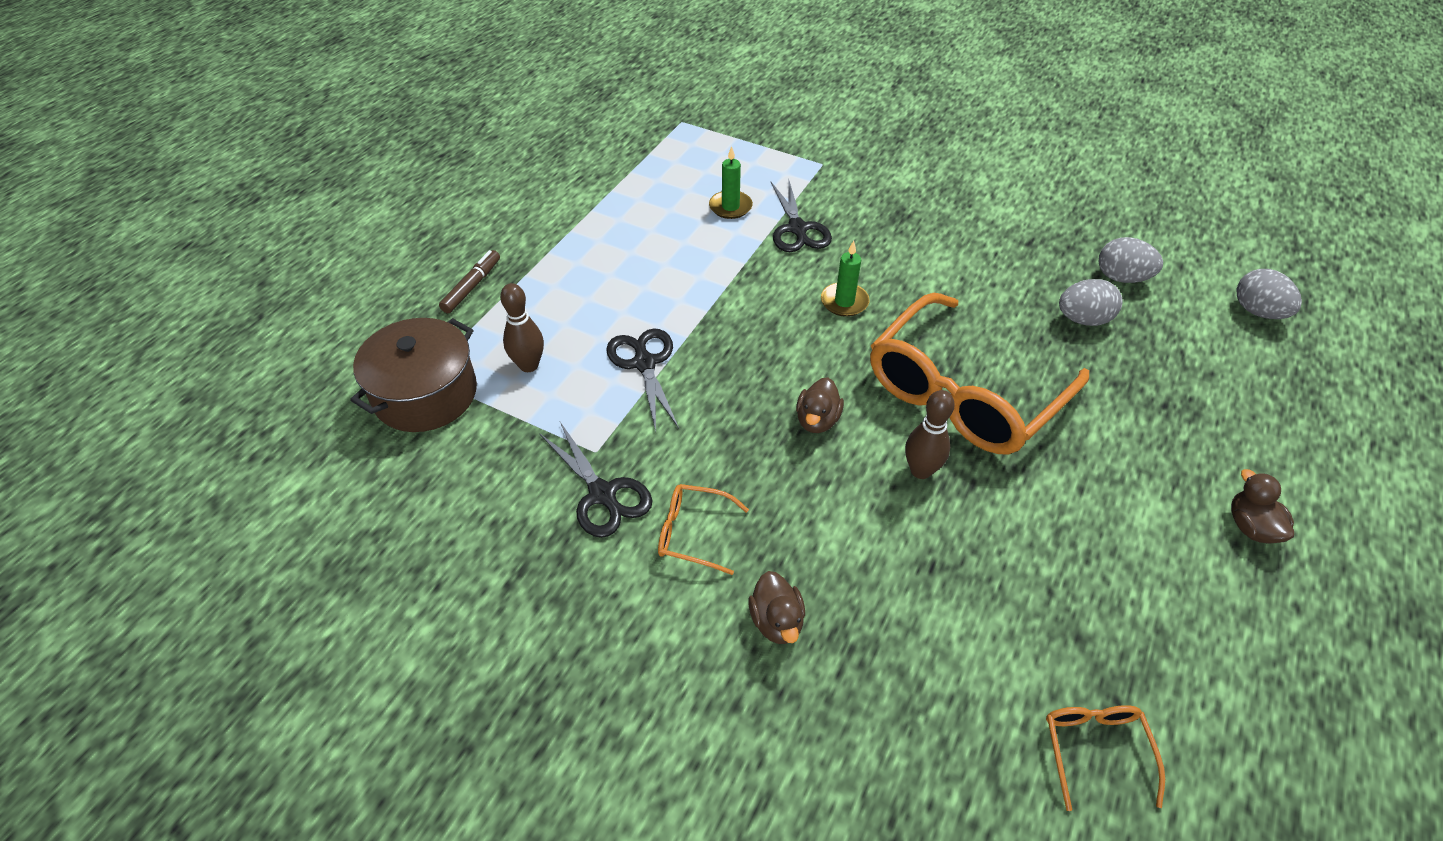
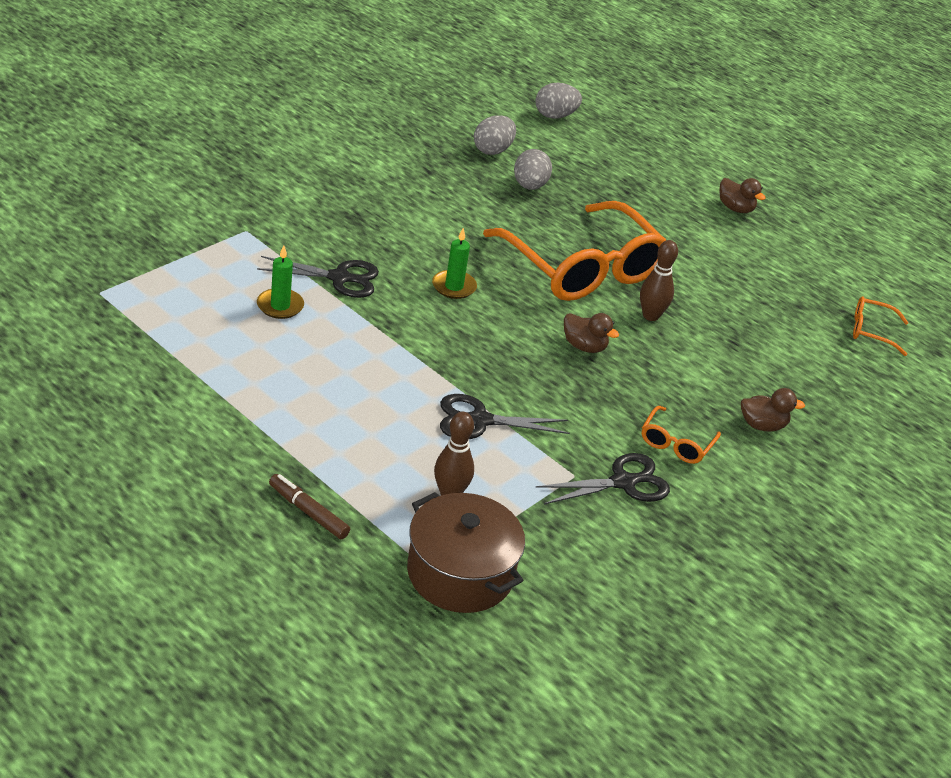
camera: 80 degrees left, 10 degrees down
(1250, 527) = (735, 208): brown duck -> brown duck turned 135 degrees counterclockwise

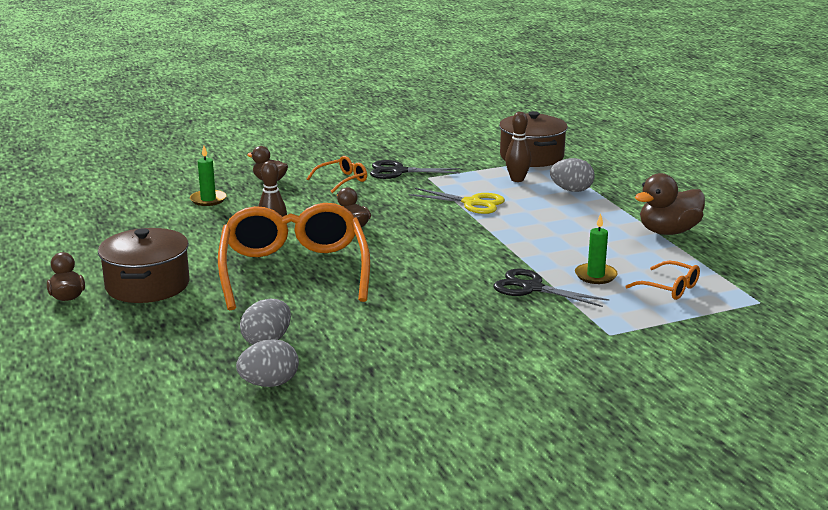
camera: 150 degrees left, 15 degrees down
(210, 401) = (668, 231): none -> brown duck
(308, 512) = (613, 183): brown marker -> none
(454, 287) = (429, 271): green candle -> green candle (208, 200)
(479, 420) = (472, 203): black scissors -> yellow scissors
(555, 116) = (134, 419): grey egg -> grey egg (571, 190)
(689, 230) = (147, 285): none -> brown pot
(871, 331) = (100, 209): orange glasses -> orange glasses (669, 288)

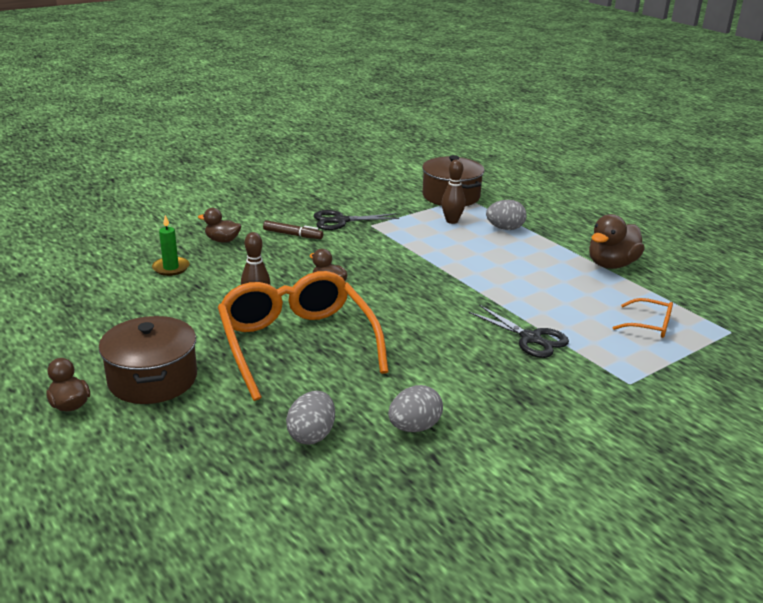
camera: 15 degrees left, 5 degrees up
(269, 384) = (340, 491): grey egg -> grey egg (414, 427)
(342, 180) = (293, 235): orange glasses -> brown marker
(472, 203) = (426, 249): yellow scissors -> none
(531, 288) = (531, 338): black scissors -> black scissors turned 150 degrees counterclockwise
(595, 276) = (579, 318): green candle -> none

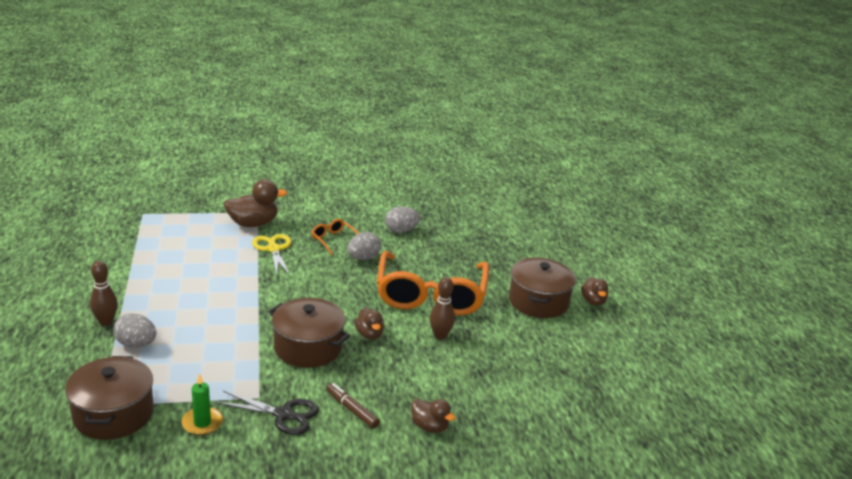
camera: 155 degrees left, 0 degrees up
(171, 268) = (497, 402): green candle -> green candle (202, 423)
(312, 435) = (458, 244): grey egg -> grey egg (363, 258)
(372, 261) = (308, 347): none -> brown pot
(452, 221) = (171, 373): brown bowling pin -> brown bowling pin (106, 322)
(531, 338) = (273, 249): black scissors -> yellow scissors
(611, 264) = (118, 277): brown duck -> brown duck (253, 224)
(649, 325) = (184, 232): orange glasses -> orange glasses (334, 240)

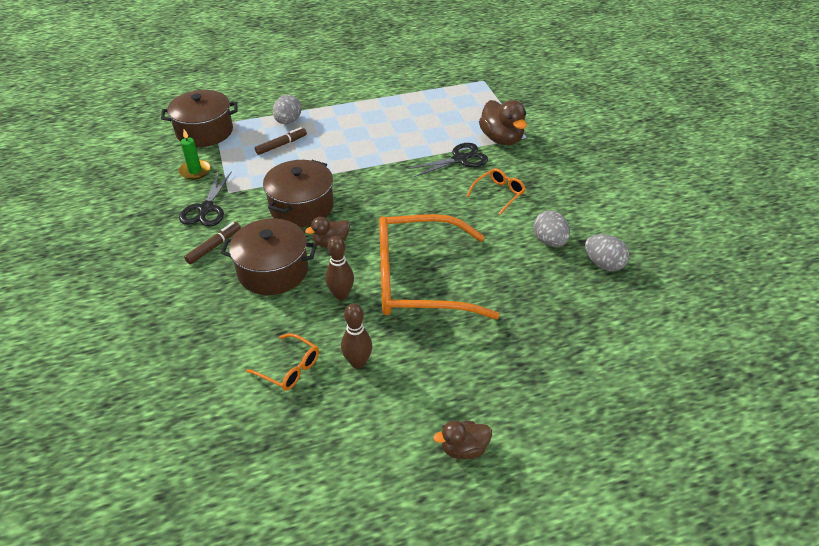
camera: 85 degrees right, 15 degrees up
(106, 322) = (314, 102): brown bowling pin -> brown bowling pin (358, 362)
(184, 352) = (281, 145): none -> brown marker
(273, 249) = (460, 159): yellow scissors -> black scissors
(363, 258) = (472, 220): grey egg -> grey egg (603, 264)
(429, 426) = (191, 300): brown duck -> none
(520, 370) = (289, 368): none -> orange glasses
(538, 301) = (441, 383): brown pot -> brown pot (273, 270)

